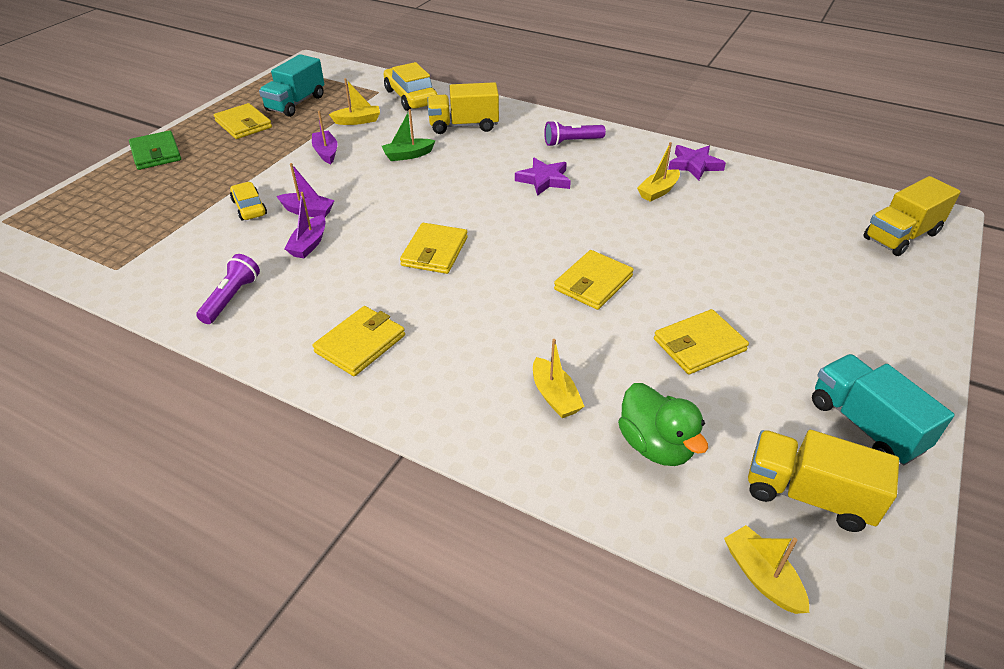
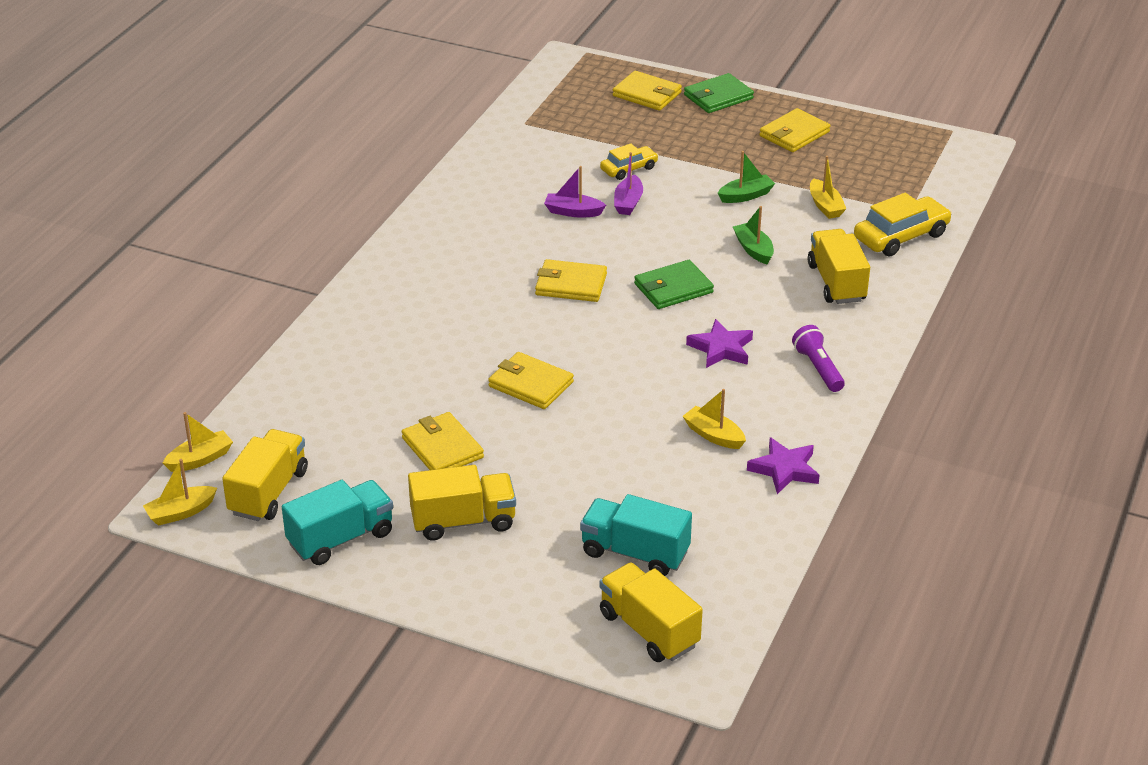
camera: 85 degrees right, 5 degrees down
(232, 298) = (490, 186): purple flashlight -> none
(296, 103) = (856, 158): turquoise truck -> turquoise truck (635, 553)
(326, 152) = (746, 196): purple boat -> green boat
(360, 343) = (436, 258): yellow wallet -> yellow wallet (647, 94)
(454, 196) = (673, 288): none -> green wallet
(555, 396) = (376, 363): yellow boat -> yellow boat (181, 512)
(655, 445) = (321, 415): green duck -> none
(807, 333) = (463, 521): none -> yellow truck

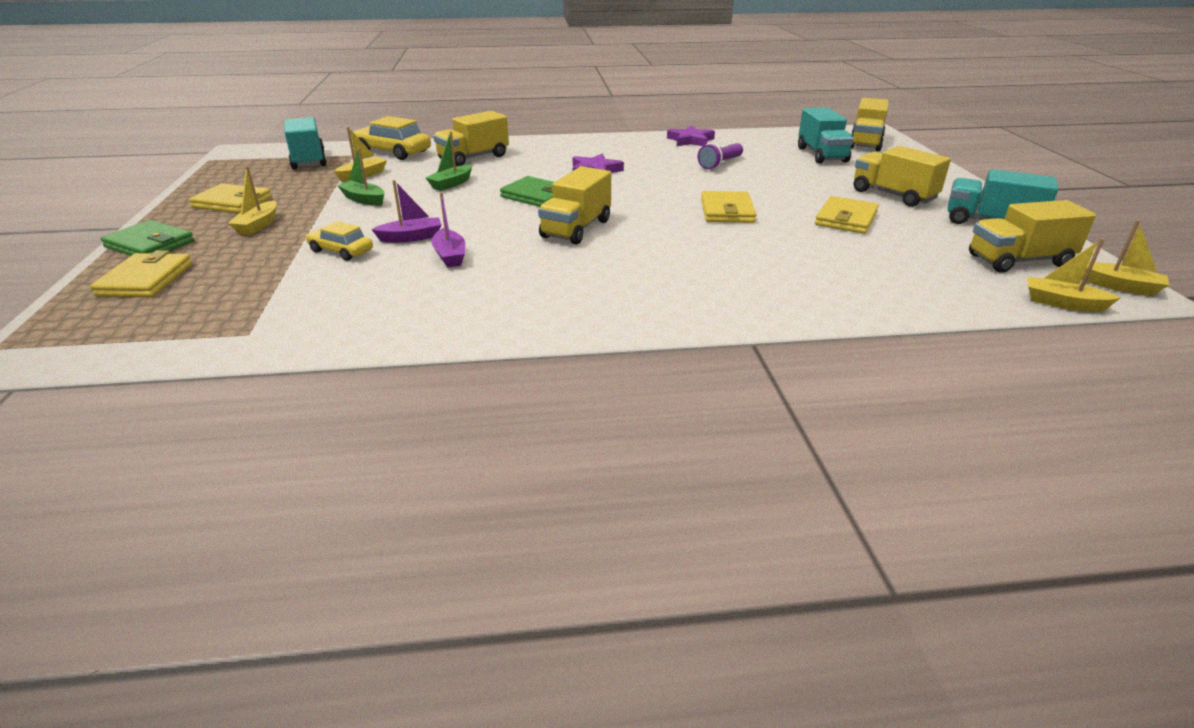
camera: 120 degrees left, 5 degrees down
(571, 284) = (576, 229): yellow wallet -> yellow truck
(714, 435) = (689, 158): yellow boat -> yellow boat (258, 225)
(818, 368) = (581, 148): purple flashlight -> purple flashlight (720, 164)
(905, 183) = (308, 160): none -> turquoise truck

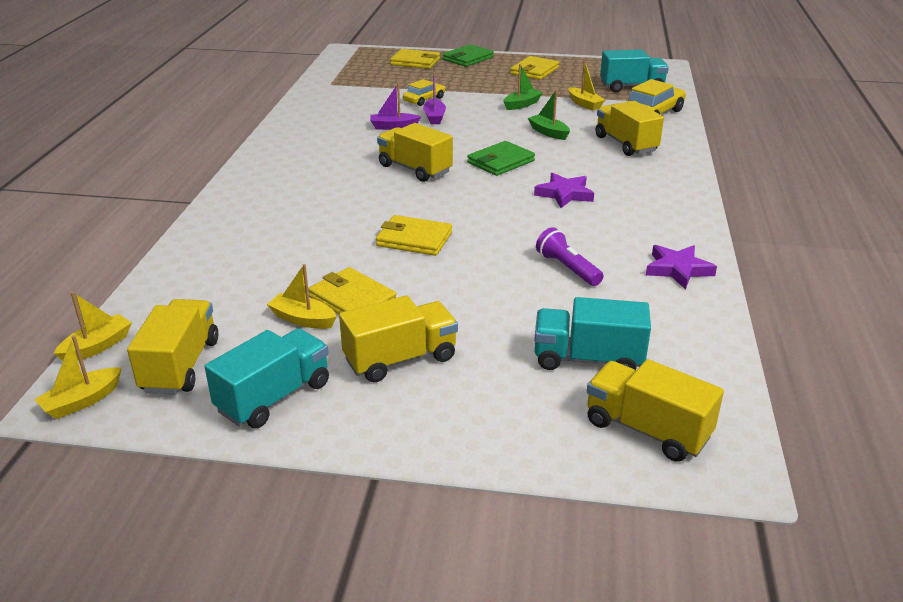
camera: 105 degrees right, 0 degrees up
(258, 225) = (485, 79): yellow boat -> yellow boat (303, 319)

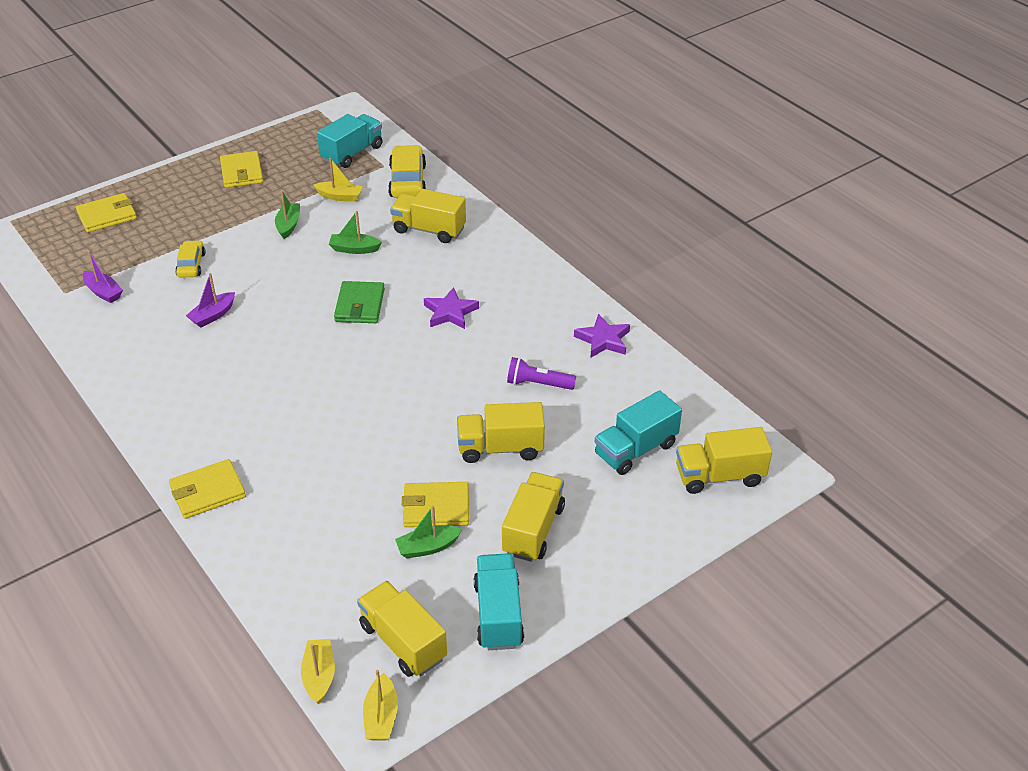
camera: 45 degrees left, 10 degrees up
(303, 319) = (427, 547): yellow boat -> green boat
(414, 239) = (403, 426): yellow wallet -> yellow wallet (207, 492)
(415, 169) = (302, 354): yellow truck -> yellow truck (500, 448)
(434, 117) = (233, 283): purple boat -> purple boat (103, 292)
(468, 58) = (154, 185): green wallet -> none

